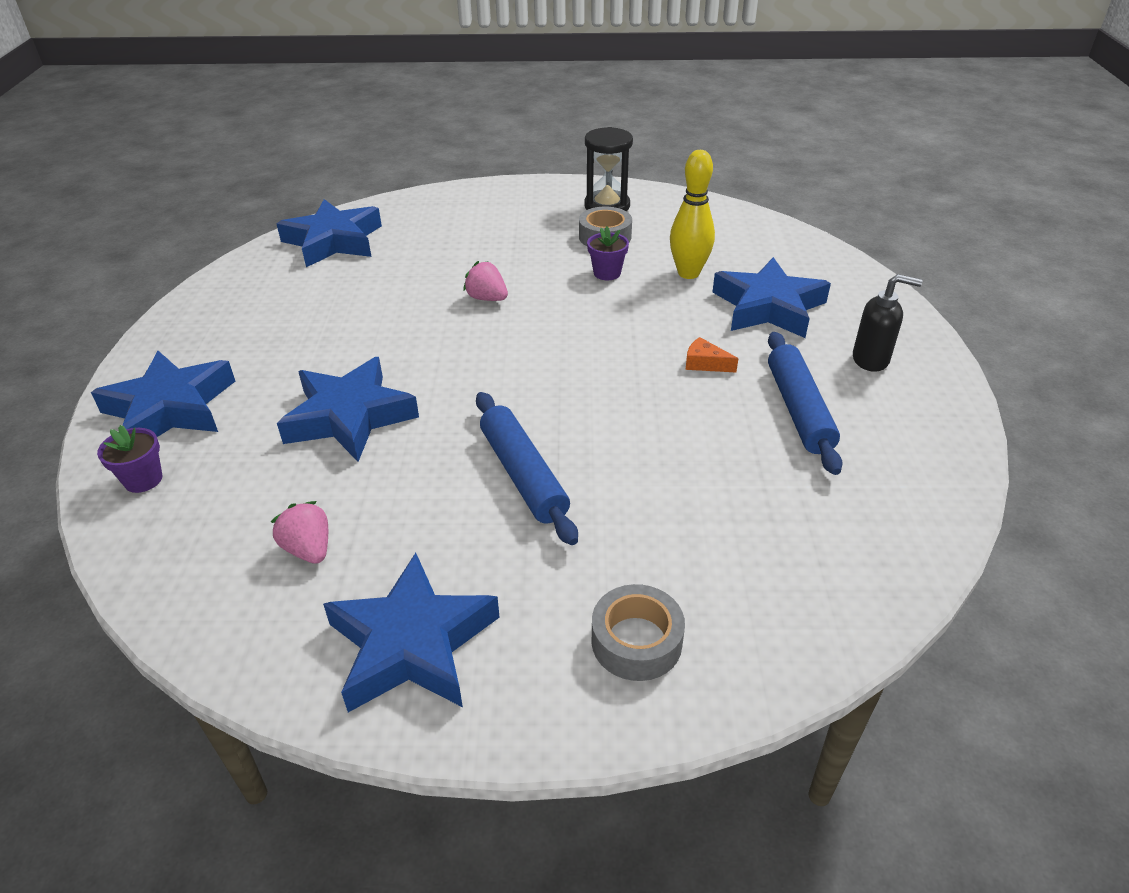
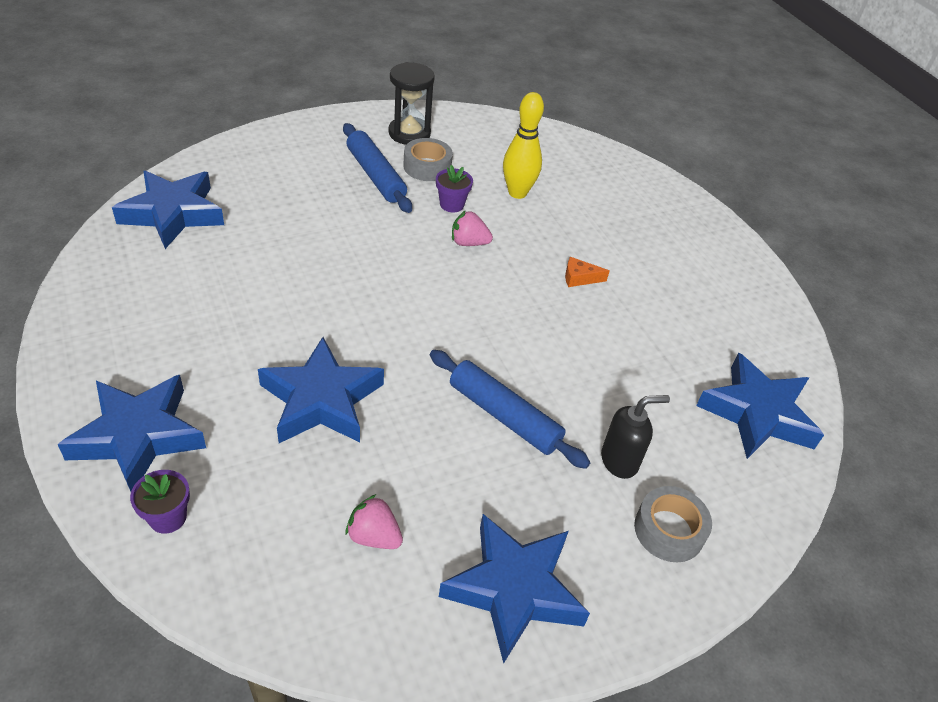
camera: 30 degrees left, 5 degrees up
(487, 298) = (365, 250): pink strawberry -> pink strawberry (469, 243)
(768, 307) = (596, 215): blue star -> blue star (757, 413)
(798, 409) = (667, 304): blue rolling pin -> blue rolling pin (375, 175)
(871, 360) = (692, 248): black soap dispenser -> black soap dispenser (620, 461)

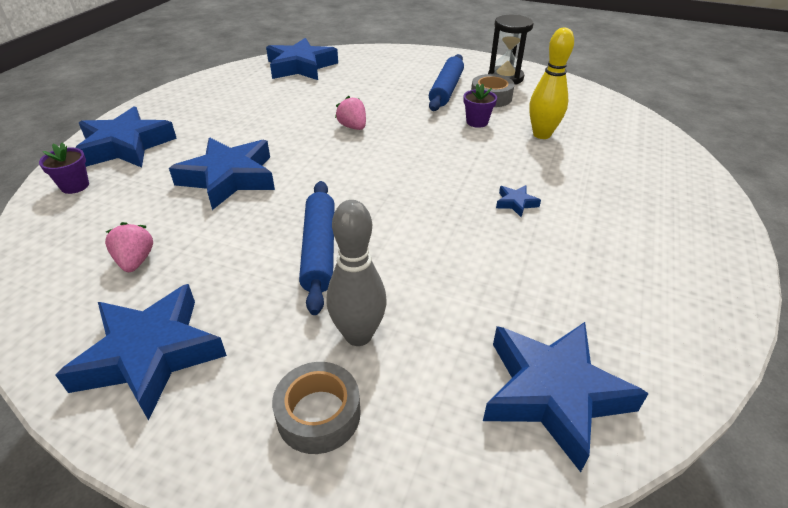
camera: 50 degrees right, 5 degrees down
(469, 243) = (456, 146): pink strawberry -> pink strawberry (353, 127)
(579, 278) = (516, 203): orange cheese -> blue star
(620, 461) = (358, 335): black soap dispenser -> grey bowling pin

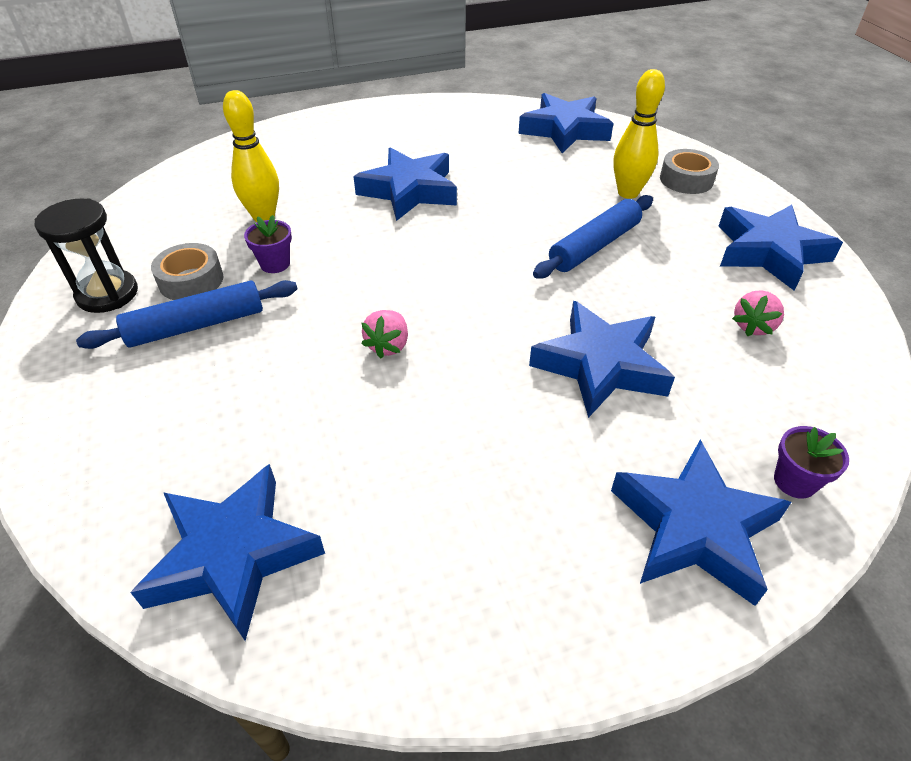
camera: 130 degrees left, 5 degrees up
(358, 335) = (628, 193): grey bowling pin -> yellow bowling pin
(516, 203) = (409, 191): blue star -> blue star, size x2.42

